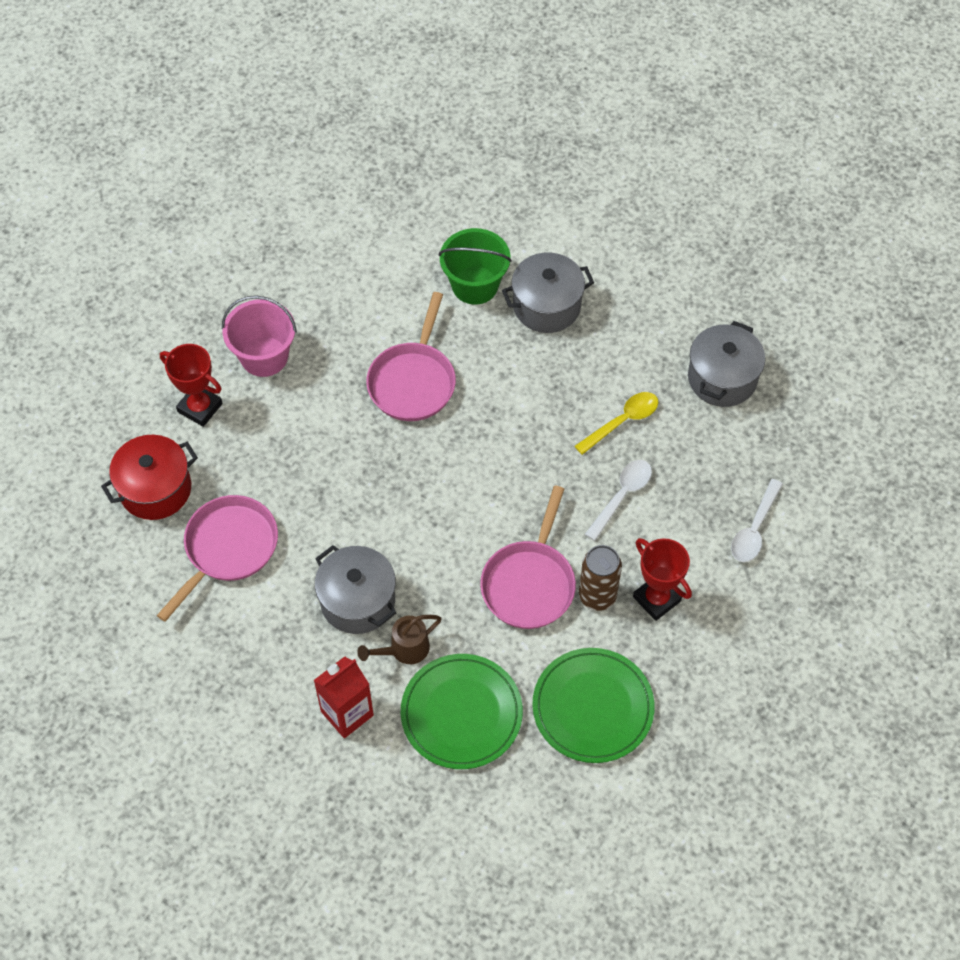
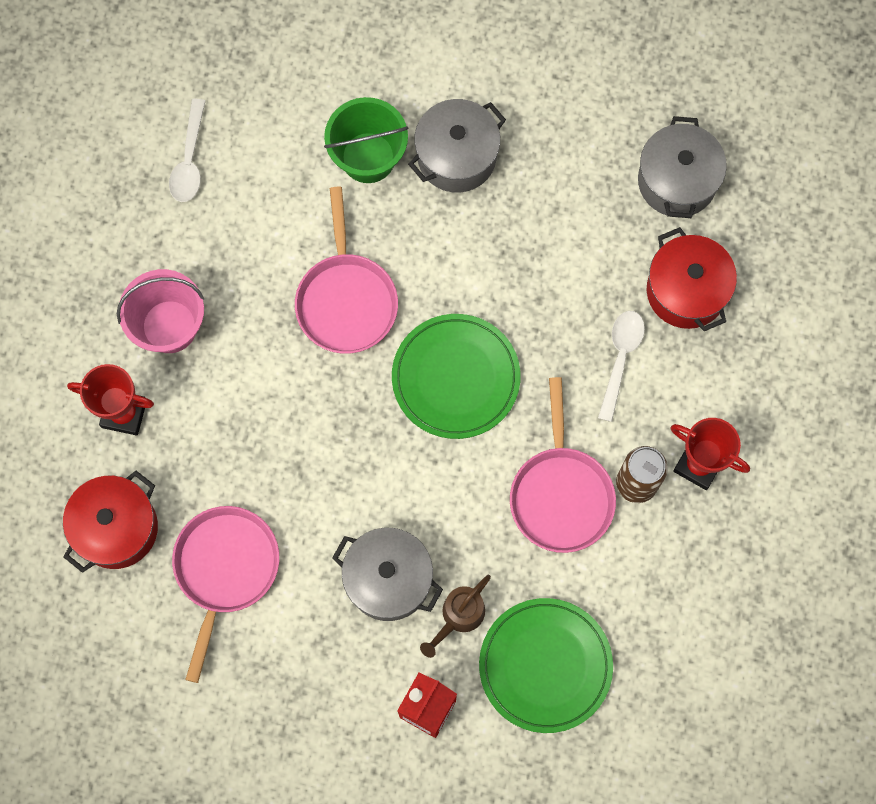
camera: 20 degrees left, 15 degrees up
(592, 707) = (676, 610): green plate -> green plate (456, 378)
(622, 421) = (589, 270): yellow spoon -> none
(698, 462) = (686, 291): none -> red pot
(754, 529) = (771, 348): white spoon -> white spoon (189, 160)

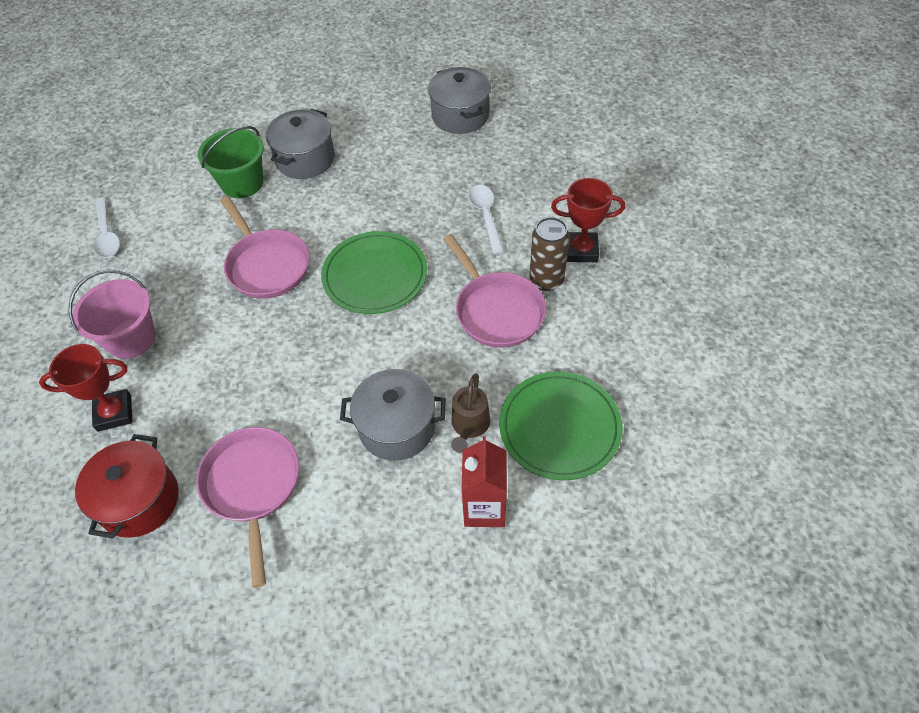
camera: 25 degrees left, 20 degrees down
(686, 291) = (505, 164): red pot -> none

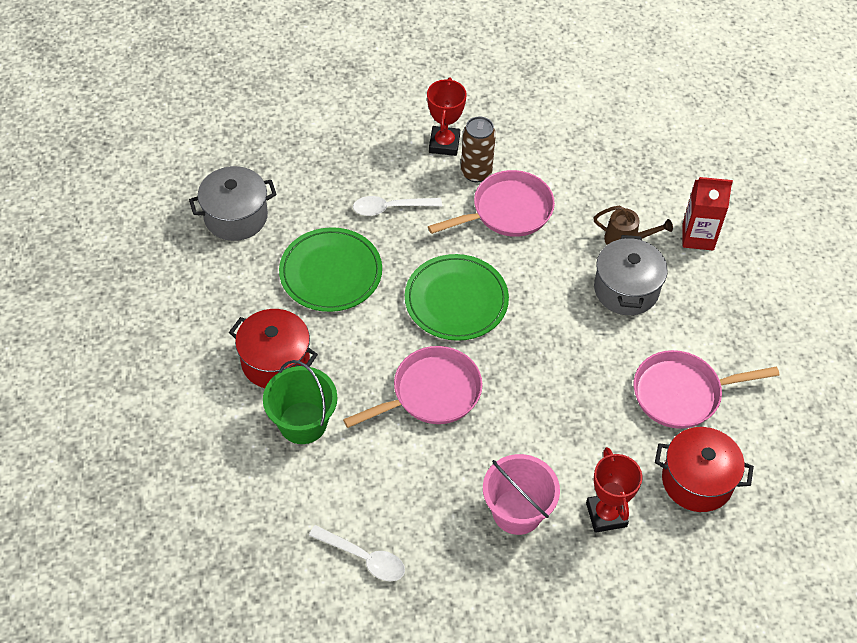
camera: 90 degrees left, 0 degrees up
(107, 235) = (364, 558): white spoon -> white spoon turned 45 degrees clockwise
(305, 159) = (275, 361): grey pot -> red pot
(559, 427) = (628, 183): green plate -> green plate (331, 272)

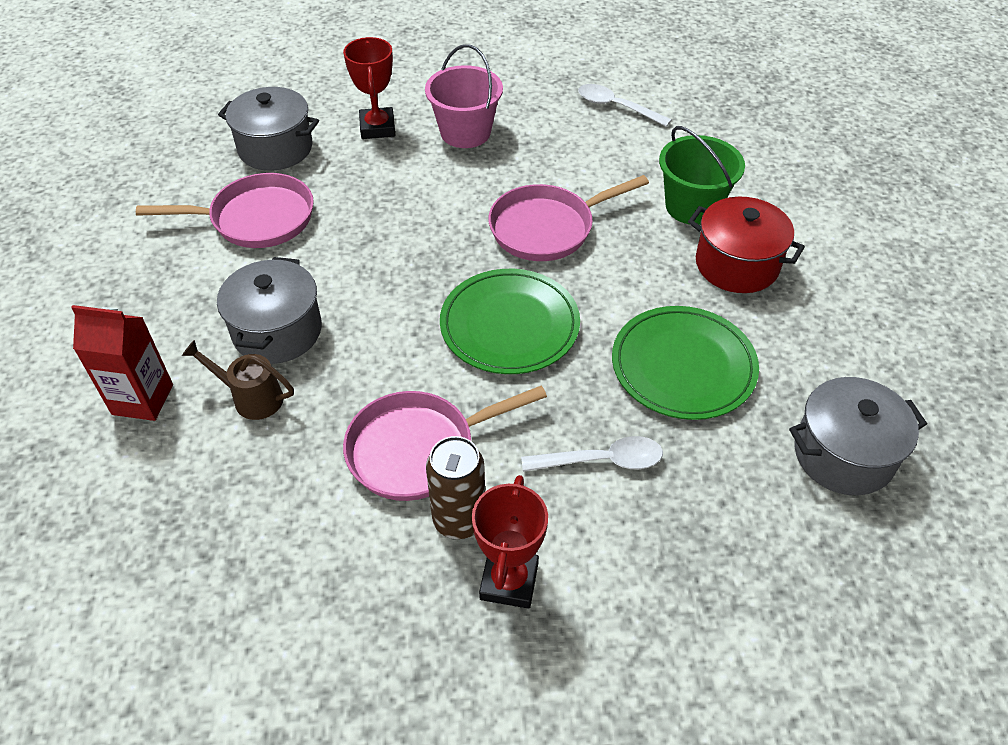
camera: 175 degrees left, 5 degrees down
(697, 481) = (275, 148): red pot -> grey pot

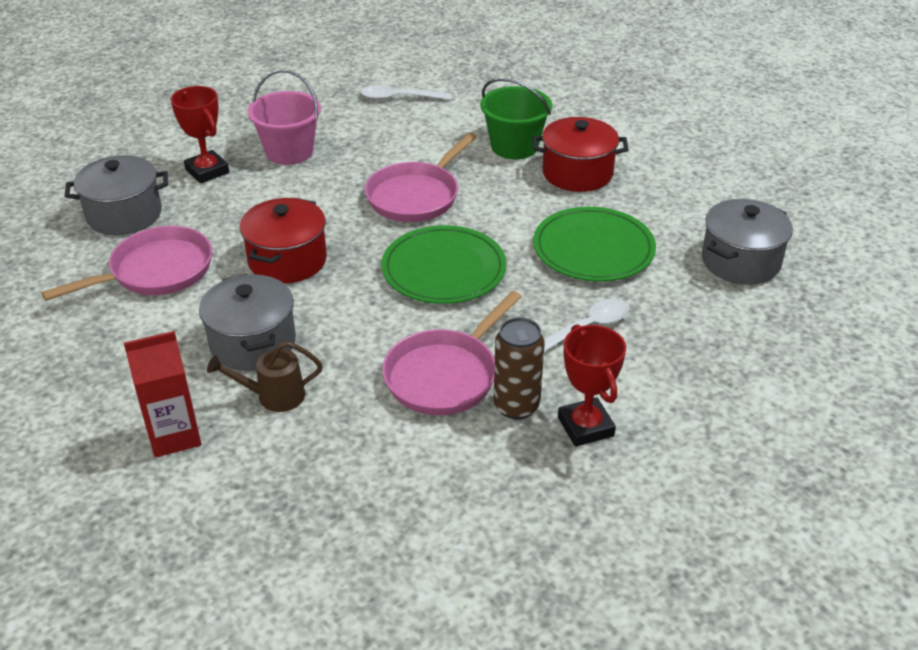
camera: 30 degrees left, 10 degrees down
(374, 253) = (287, 260): none -> red pot

